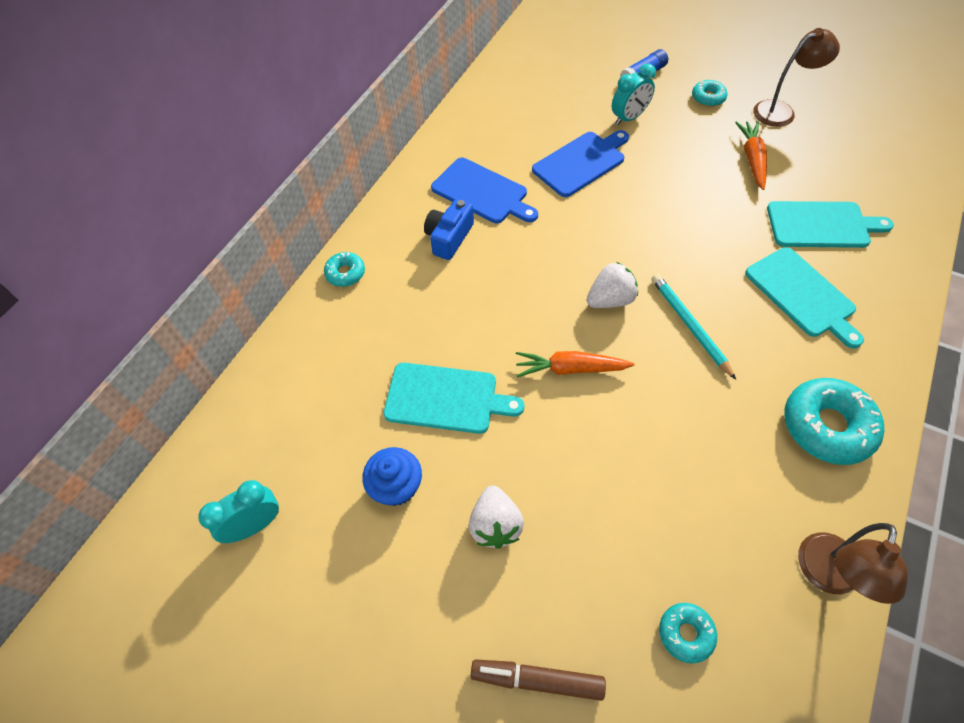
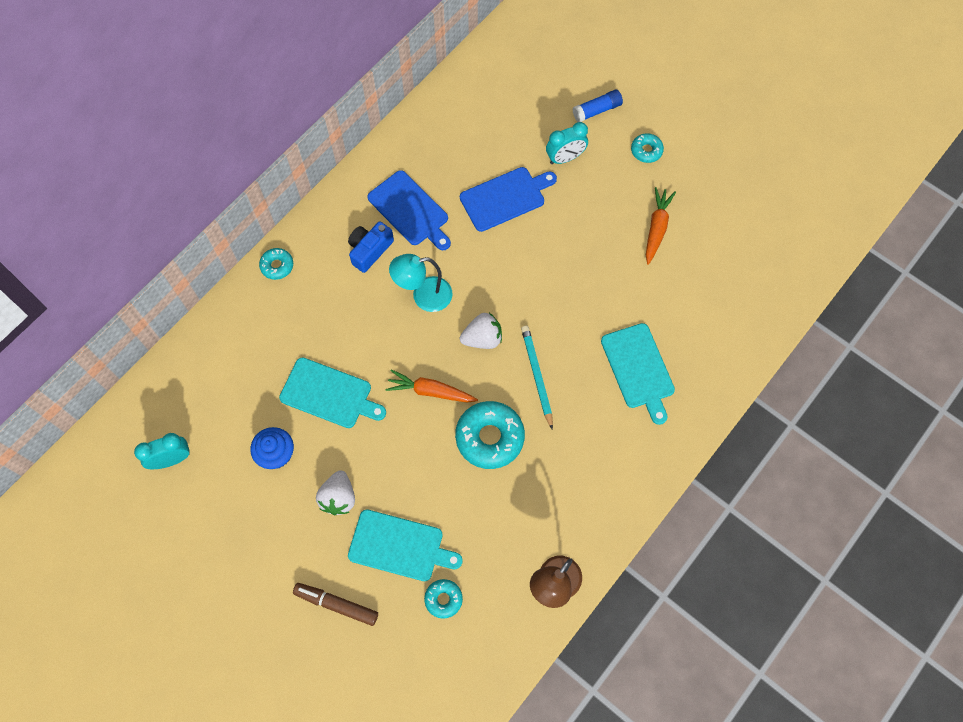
camera: 10 degrees right, 10 degrees up
(526, 270) = (423, 296): none -> turquoise lamp
(781, 111) = (706, 180): brown lamp -> none
(821, 225) = (685, 308): turquoise cutting board -> turquoise cutting board (400, 546)
(827, 426) = (605, 481): turquoise donut -> turquoise donut (489, 437)

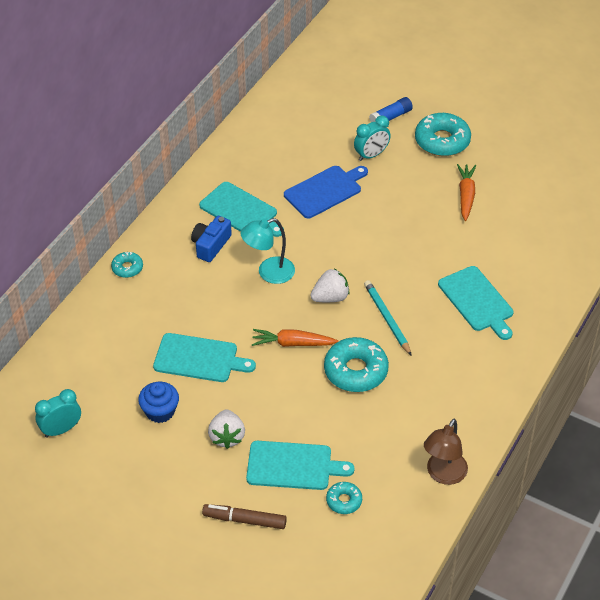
camera: 10 degrees left, 20 degrees down
(410, 210) = (241, 211): blue cutting board -> turquoise cutting board
(646, 151) = (442, 141): turquoise donut -> turquoise donut, size x1.91

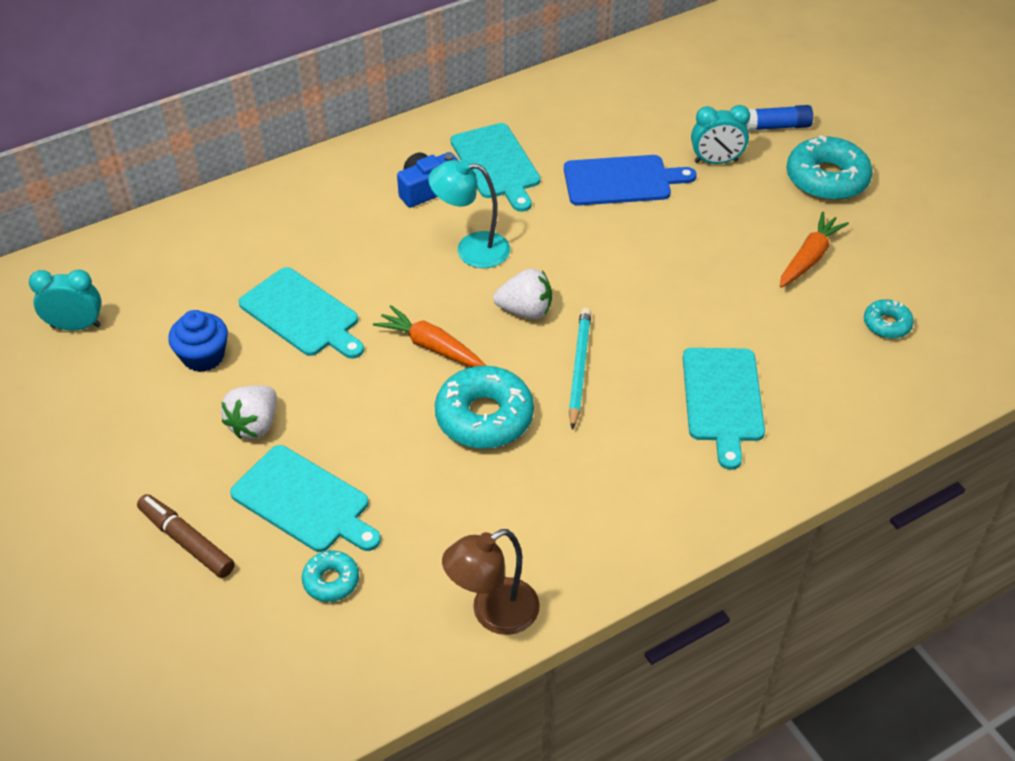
camera: 30 degrees right, 0 degrees up
(127, 268) = (309, 176): turquoise donut -> turquoise donut (886, 324)

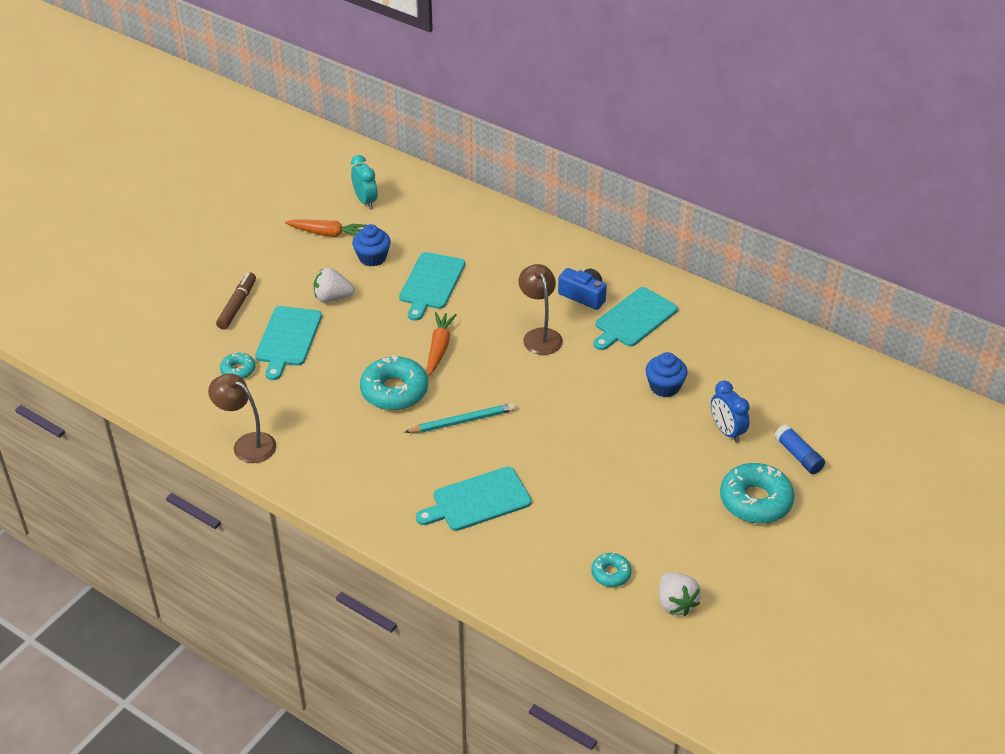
camera: 65 degrees right, 5 degrees down
(471, 249) = (540, 335): turquoise lamp -> brown lamp
(525, 310) = (499, 379): white strawberry -> white strawberry (676, 603)
(621, 181) = (664, 387): blue cutting board -> blue cupcake
(716, 161) = (726, 431): turquoise clock -> blue clock
(809, 258) = (654, 512): orange carrot -> orange carrot (327, 233)

